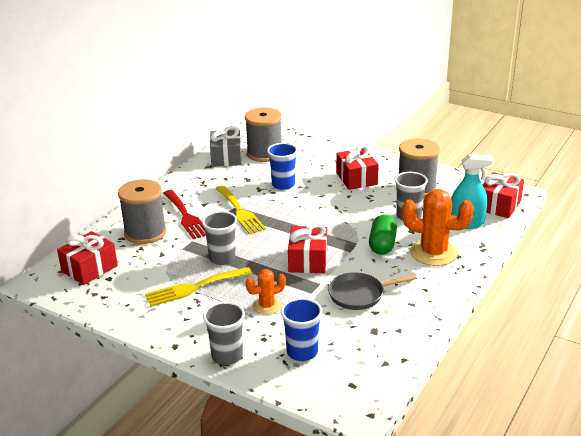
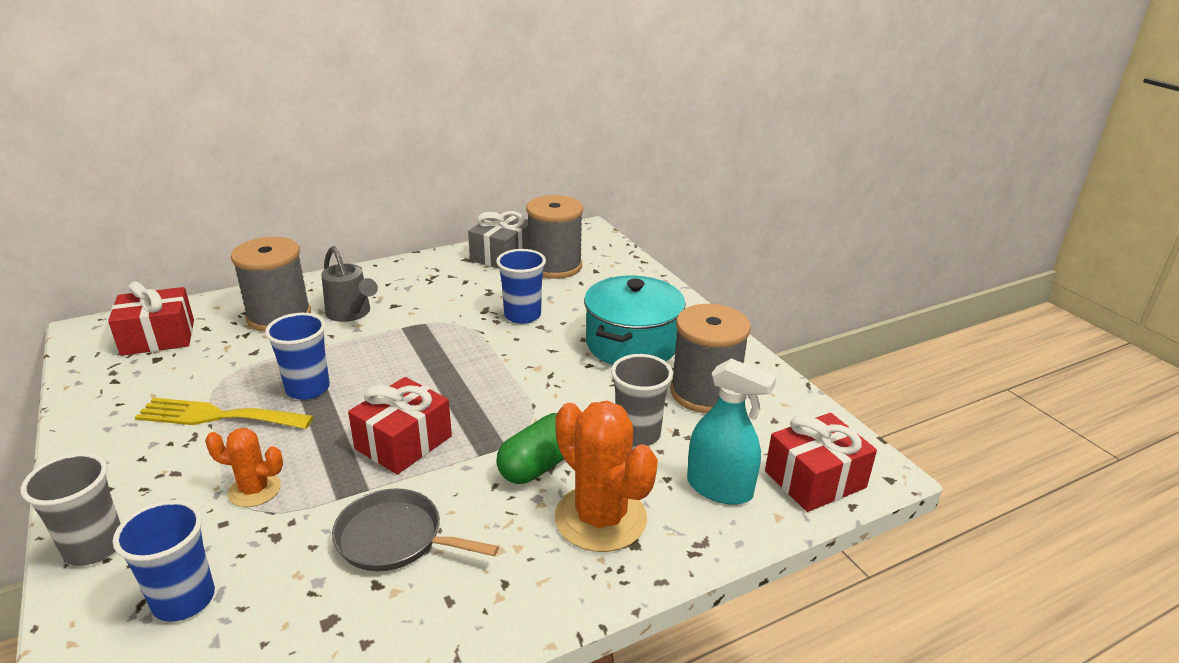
camera: 30 degrees right, 0 degrees up
(186, 216) = (351, 313): red fork -> grey watering can
(222, 258) = (308, 389): grey cup -> blue cup
(240, 212) = (420, 332): yellow fork -> none
(356, 179) = (632, 344): red gift -> turquoise pot

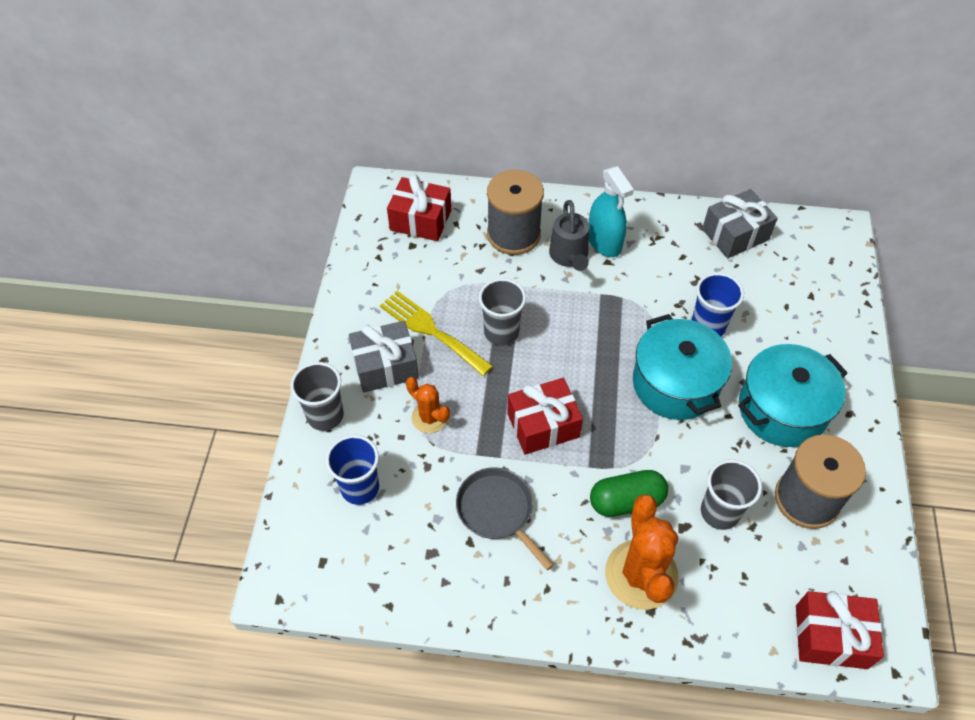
camera: 35 degrees right, 25 degrees up
(168, 467) = (385, 366): none -> grey gift
(308, 389) = (501, 332): blue cup -> grey cup
(522, 362) = (675, 384): none -> turquoise pot
(555, 266) = (776, 272): grey spool -> none
(719, 488) = (747, 600): turquoise spray bottle -> turquoise spray bottle (604, 242)

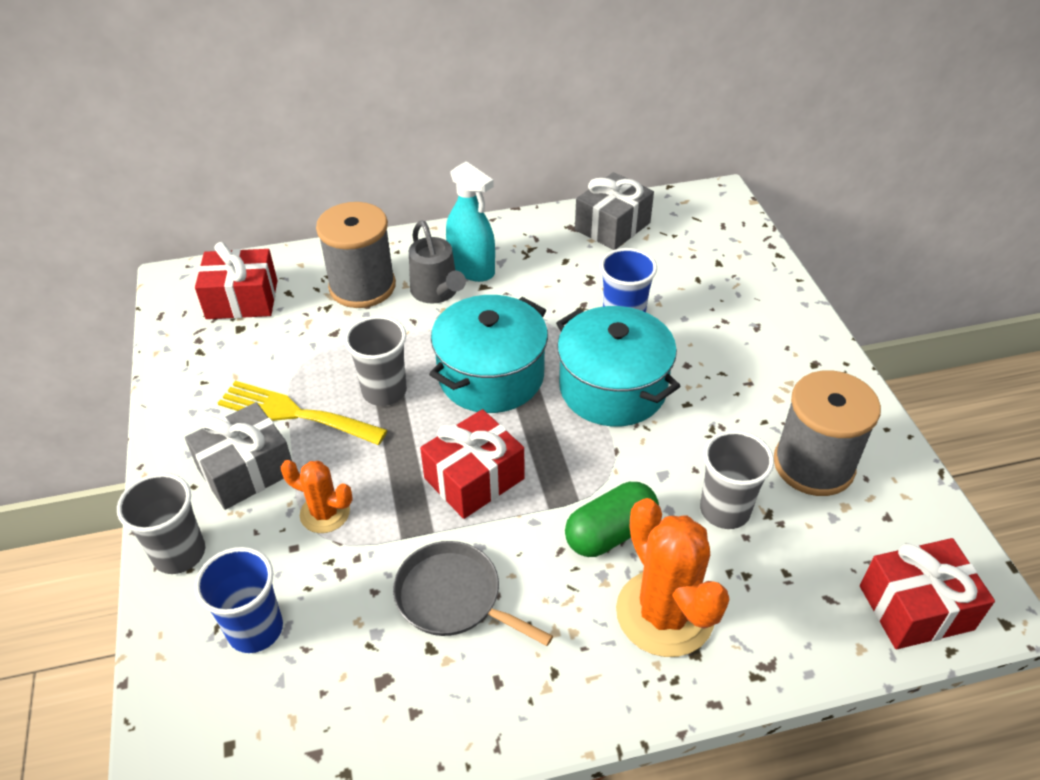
camera: 20 degrees left, 10 degrees down
(782, 409) = (742, 380): turquoise pot -> turquoise pot (491, 375)

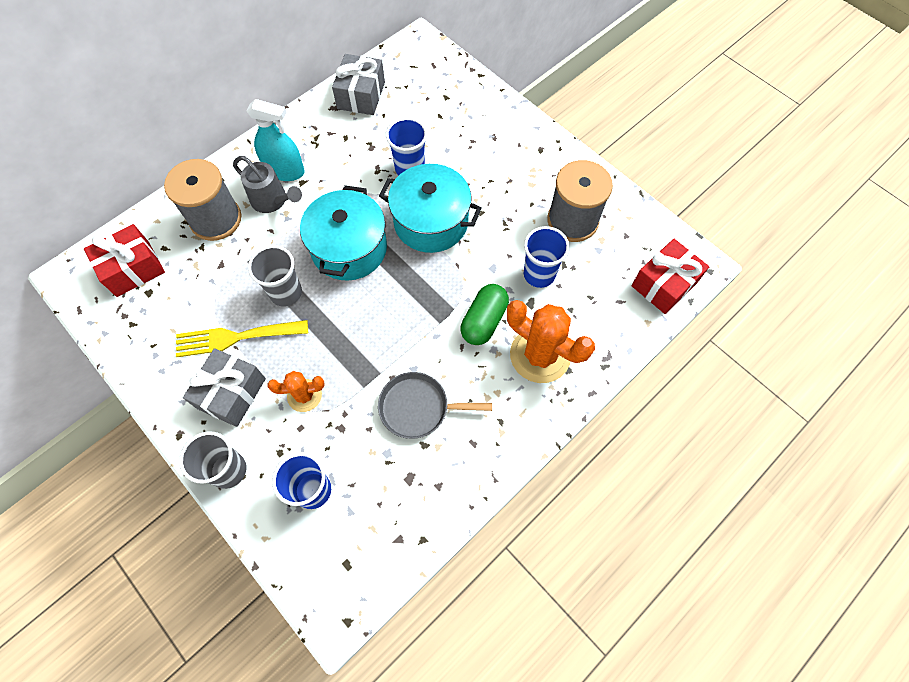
camera: 30 degrees left, 20 degrees up
(474, 478) = (383, 326): red gift -> none
(724, 510) = (539, 274): grey cup -> blue cup

